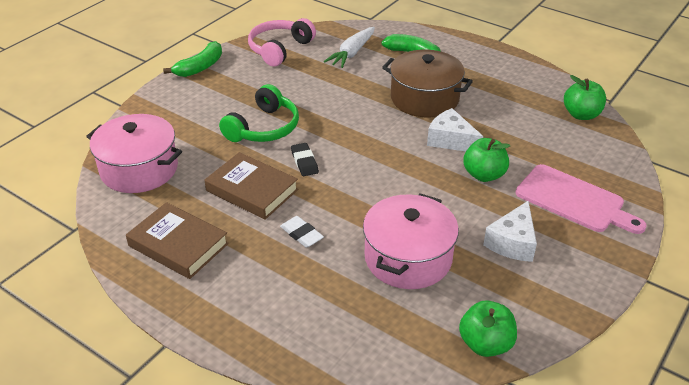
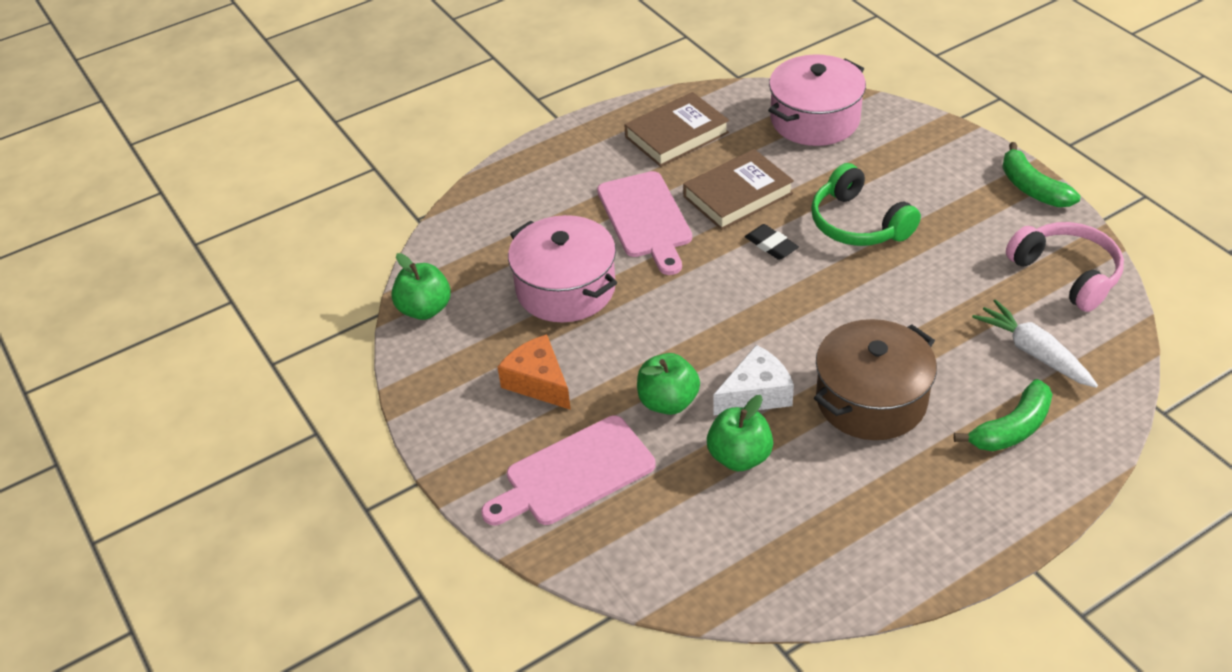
camera: 115 degrees right, 5 degrees up
(301, 234) = (646, 218): white eraser -> pink cutting board
(304, 162) = (771, 245): black eraser -> black eraser turned 45 degrees clockwise
(512, 242) = (538, 382): white cheese -> orange cheese
(581, 115) = (755, 580): green apple -> green apple (739, 457)

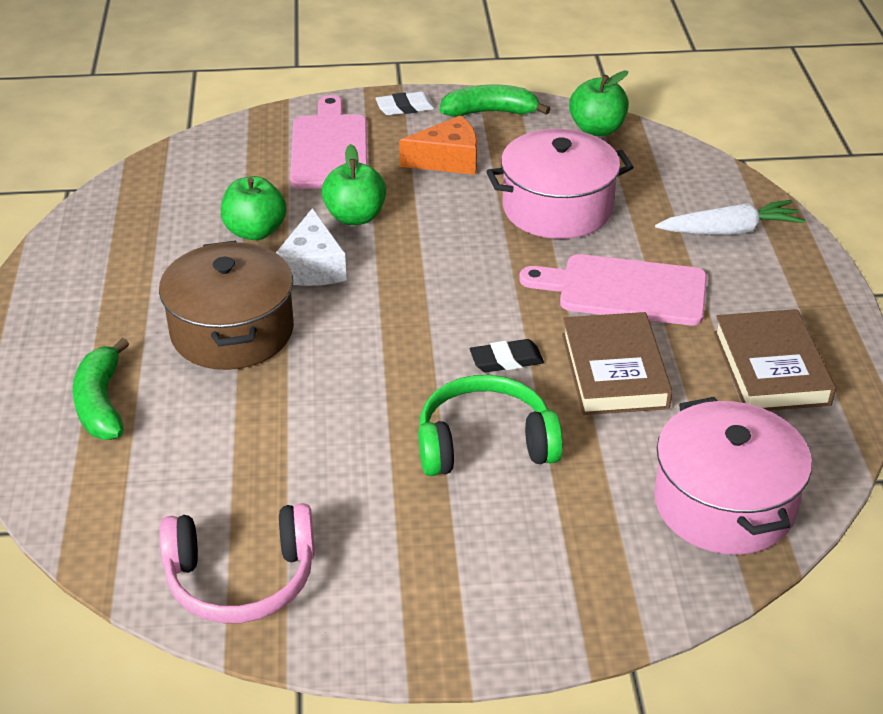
camera: 115 degrees right, 5 degrees down
(464, 453) = (405, 107): none -> white eraser
(1032, 188) = (414, 647): green banana -> green banana (490, 112)
(1034, 353) = (165, 475): white carrot -> white carrot (729, 231)

